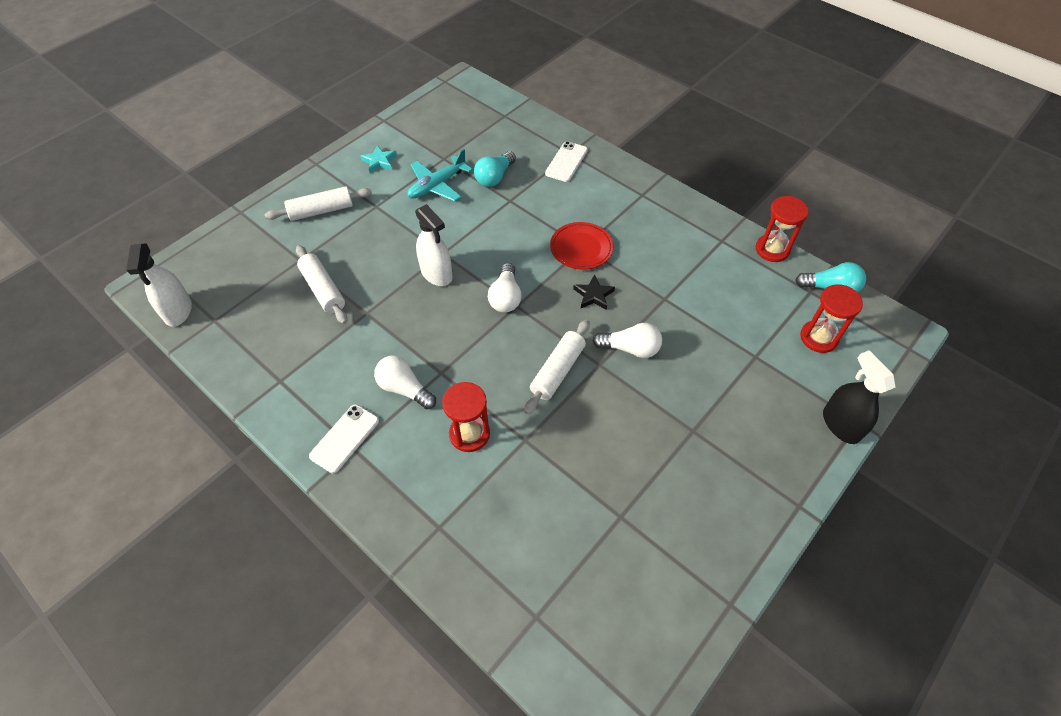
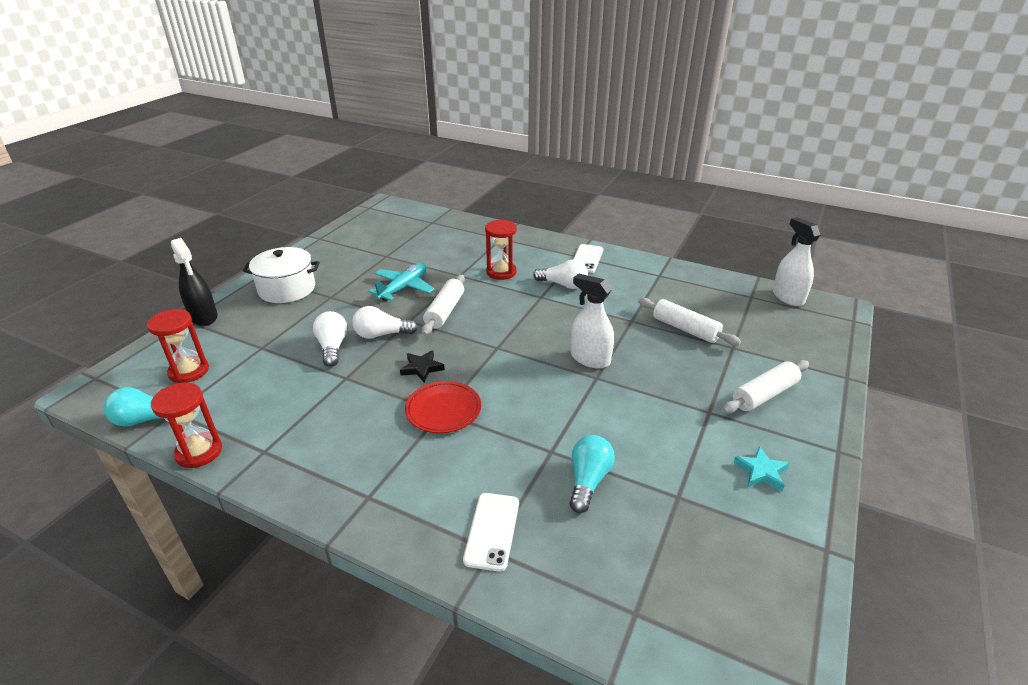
camera: 165 degrees right, 20 degrees down
(437, 185) = (657, 452): turquoise plane -> turquoise plane (404, 288)
(505, 297) = (510, 352): white light bulb -> white light bulb (332, 347)
(752, 461) = (287, 289): none -> white pot

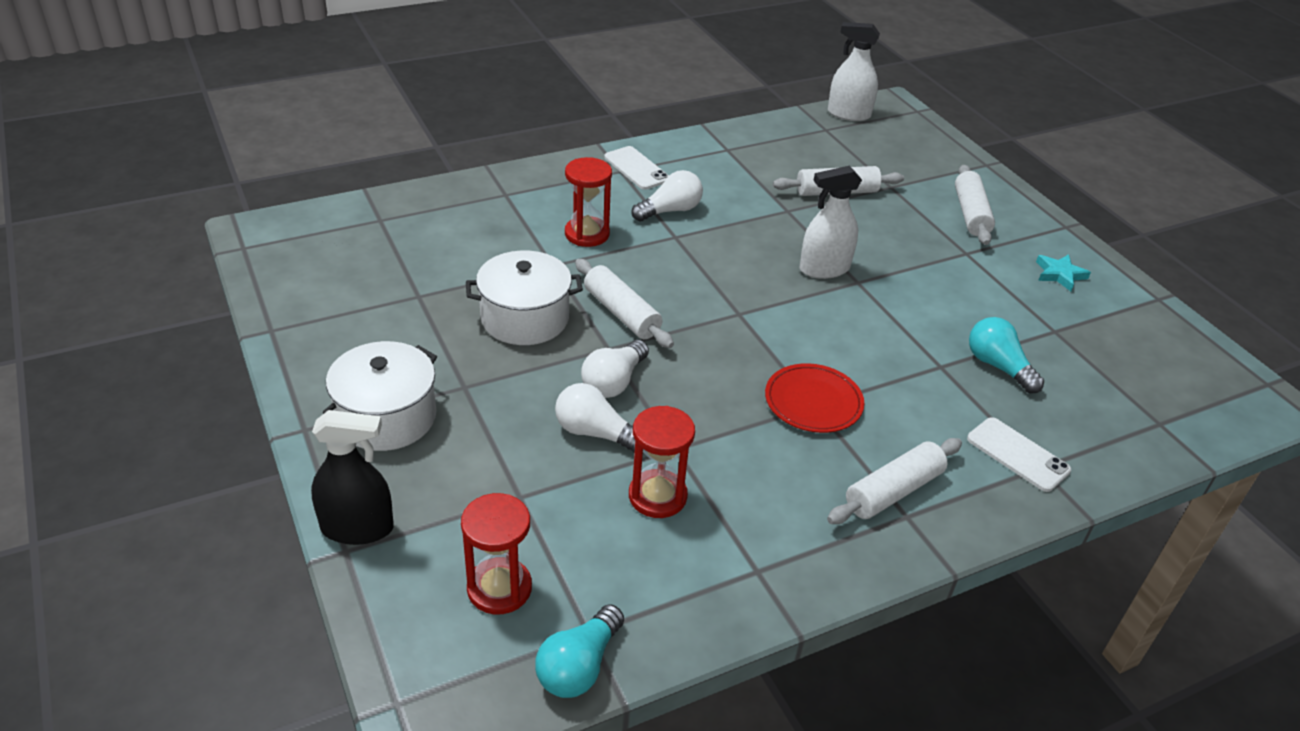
camera: 55 degrees left, 5 degrees up
(199, 452) = (705, 631): red hourglass -> red hourglass (657, 496)
(388, 480) = (893, 491): none -> white rolling pin
(404, 288) = (525, 318): turquoise plane -> white pot
(422, 368) = (720, 382): black star -> none

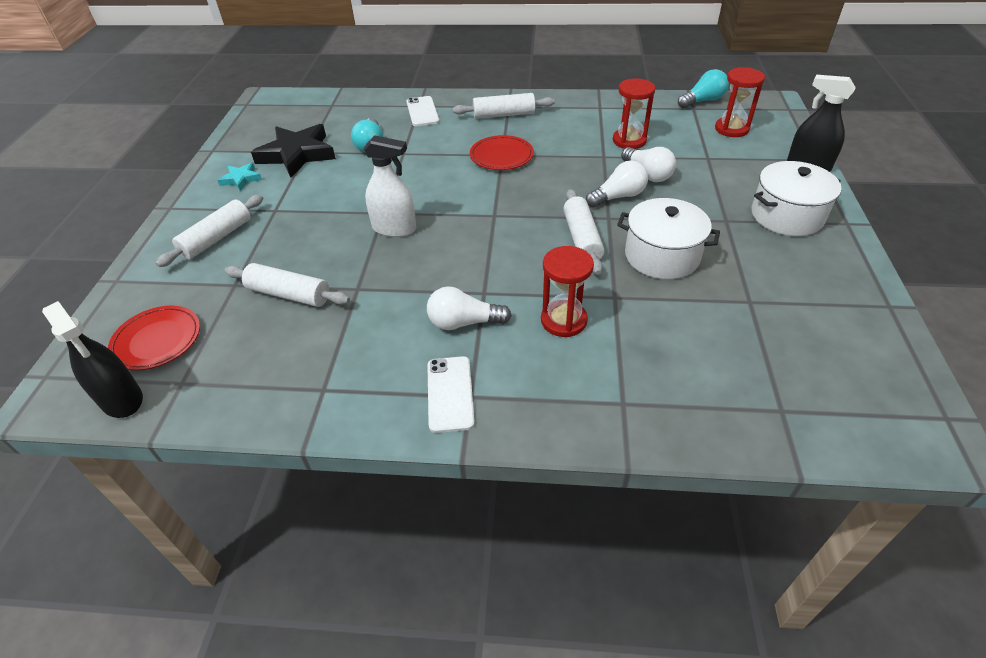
camera: 145 degrees left, 5 degrees up
(848, 114) = (122, 399): white spray bottle -> black spray bottle
(882, 142) = (157, 340): none -> red plate
(1058, 323) = (297, 154): none -> black star

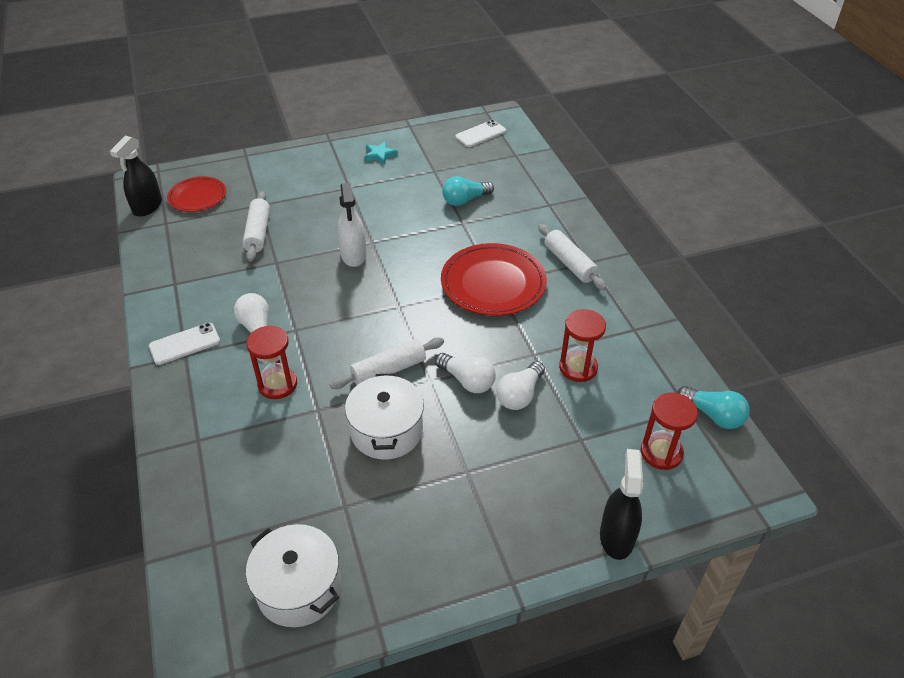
camera: 65 degrees right, 0 degrees up
(216, 238) = (304, 175): white rolling pin -> none
(297, 154) = (427, 168): black star -> none
(422, 112) = (539, 210): white phone -> white phone (480, 134)
(501, 156) = (493, 283): red plate -> red plate, size x1.63
(787, 216) = (500, 524): white pot -> white pot (299, 588)

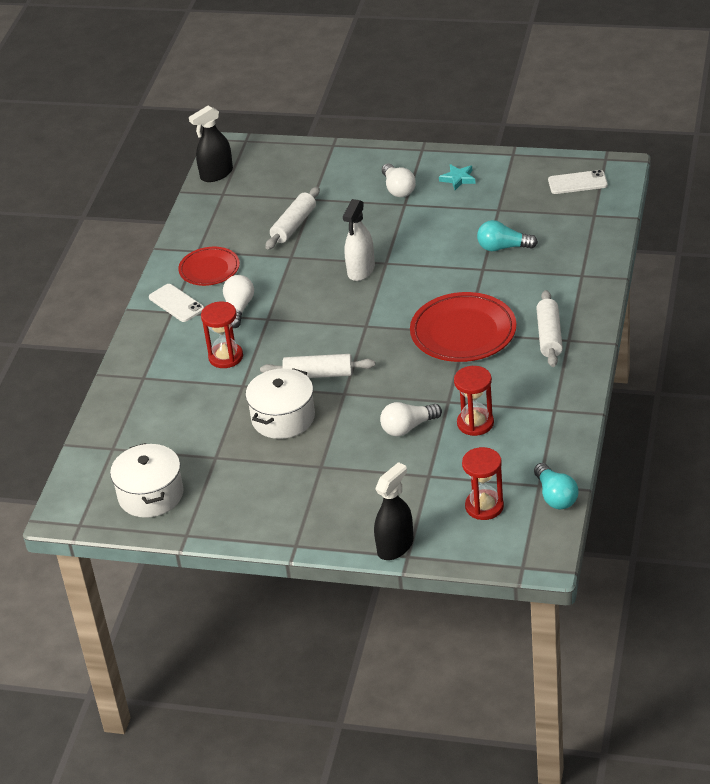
camera: 35 degrees right, 5 degrees down
(185, 344) = (176, 303): white phone -> white phone turned 45 degrees clockwise
(197, 197) = (264, 176): red plate -> red plate (209, 269)
(467, 381) = (374, 403): white light bulb -> white light bulb (398, 189)

